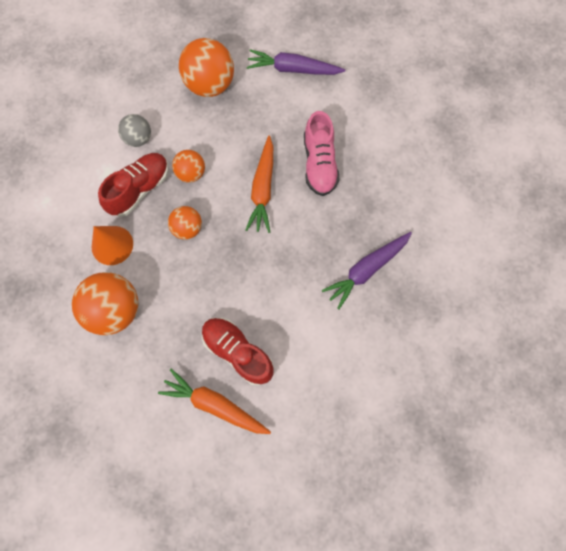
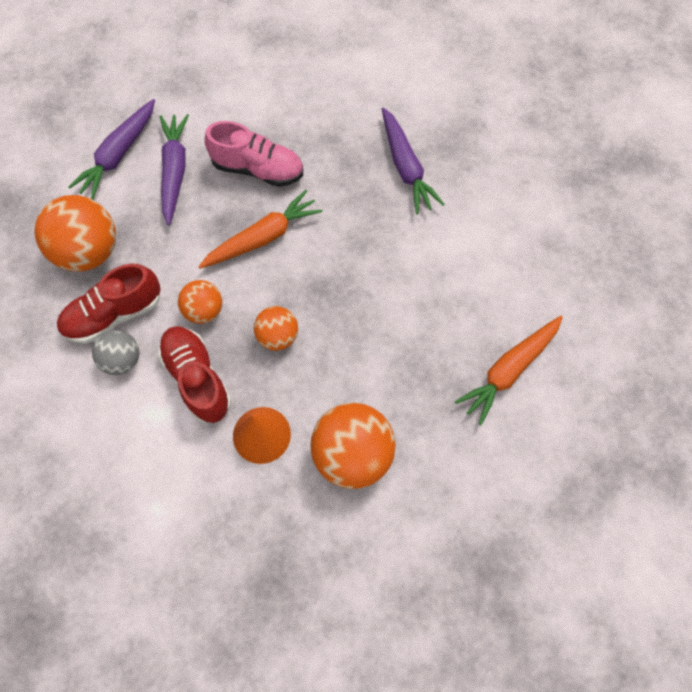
camera: 70 degrees left, 5 degrees down
(238, 352) = (455, 327): red shoe -> red shoe (114, 314)
(263, 189) = (263, 237): orange carrot -> orange carrot turned 60 degrees counterclockwise
(294, 110) = (175, 171): none -> purple carrot

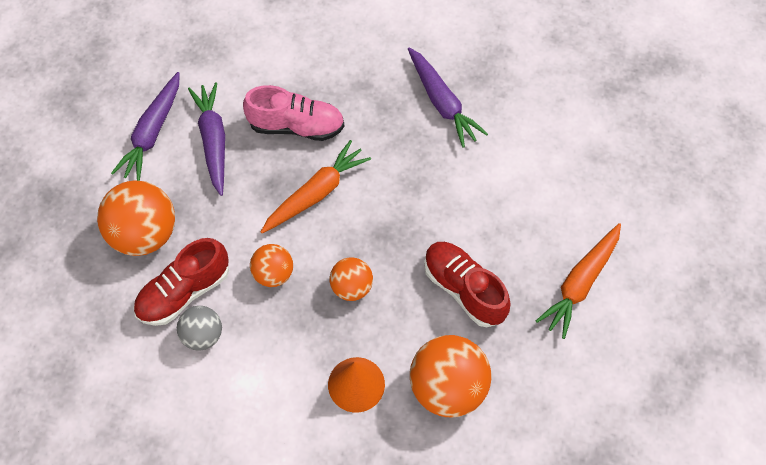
camera: 10 degrees left, 5 degrees down
(197, 378) = (281, 341): red shoe -> red shoe (464, 289)

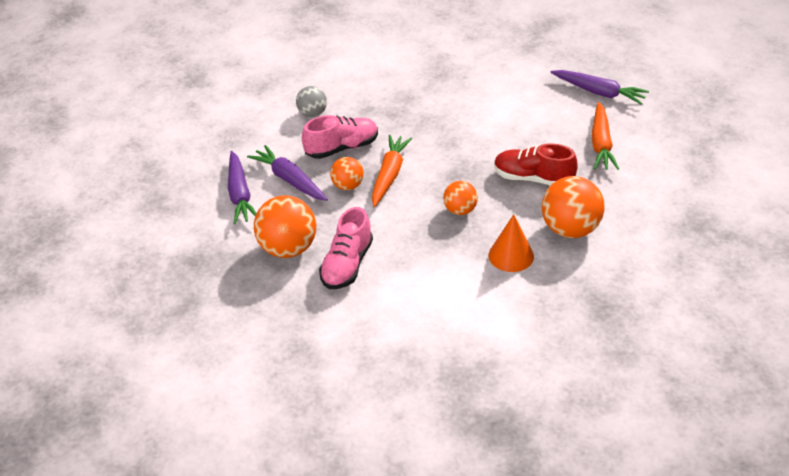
camera: 30 degrees left, 20 degrees down
(184, 292) = (347, 265): red shoe -> pink shoe
(203, 335) = (382, 280): grey ball -> grey ball (312, 114)
(273, 274) = (400, 227): orange ball -> orange ball (347, 186)
(442, 103) = (429, 96): purple carrot -> purple carrot (599, 92)

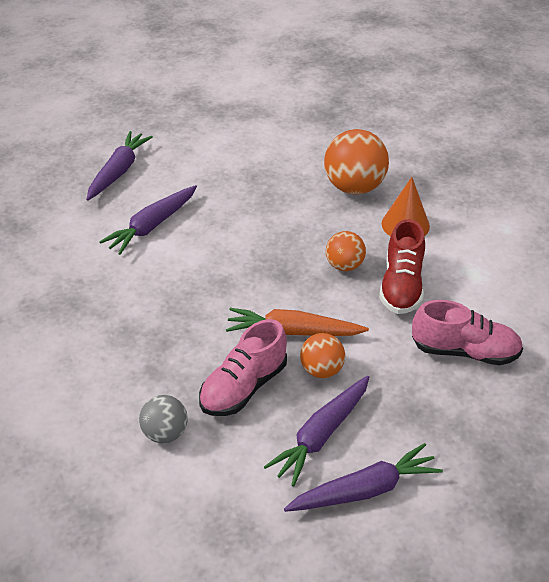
camera: 100 degrees left, 0 degrees up
(288, 249) = (456, 413): orange ball -> none
(342, 148) = (243, 387): pink shoe -> pink shoe turned 105 degrees counterclockwise
(524, 109) = (152, 226): none -> purple carrot
(533, 178) = (278, 214): red shoe -> red shoe (401, 286)
(601, 144) = (213, 169): orange carrot -> none

